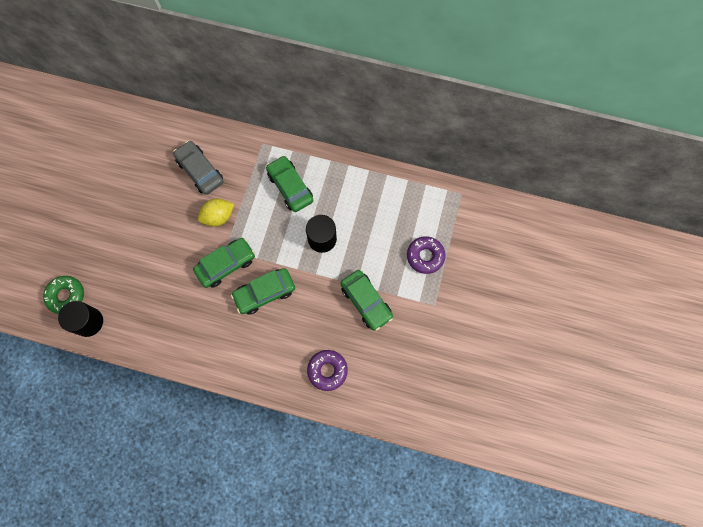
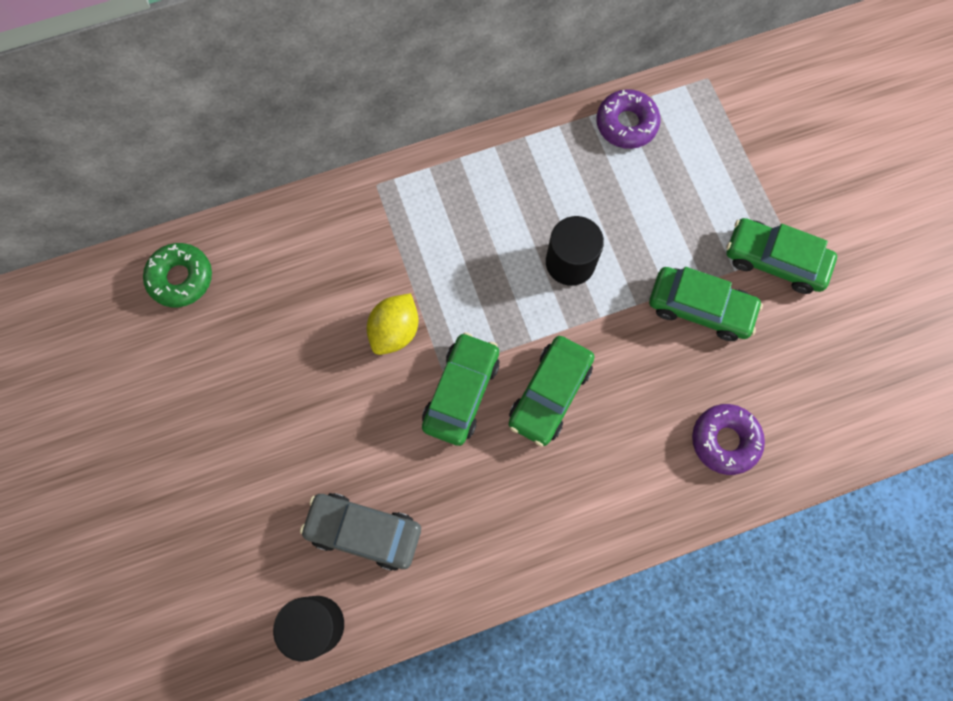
camera: 35 degrees left, 0 degrees up
(66, 296) = (248, 610): green donut -> green donut (181, 278)
(200, 171) = (314, 283): grey car -> grey car (363, 532)
(290, 187) = (467, 220): green car -> green car (775, 261)
(425, 256) = (728, 192): purple donut -> purple donut (626, 124)

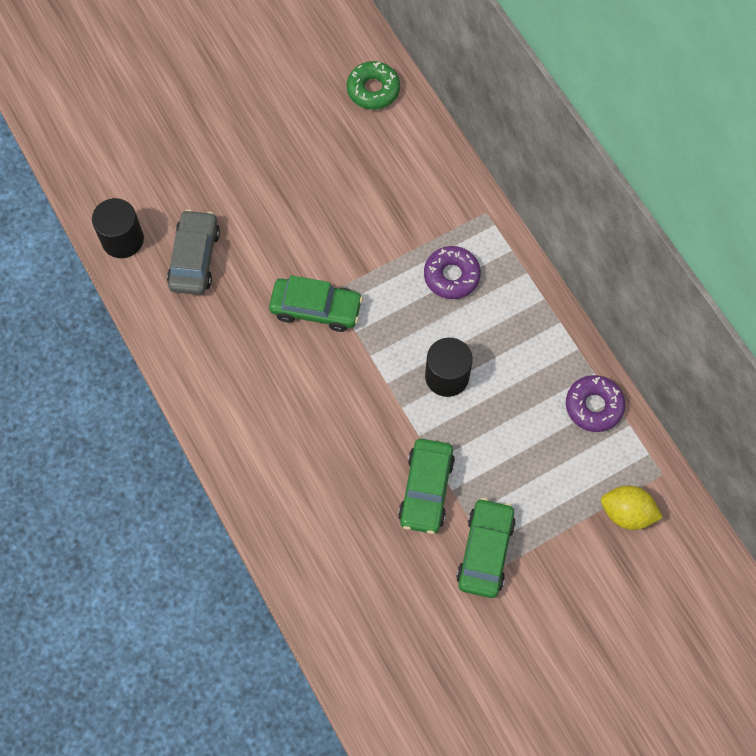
camera: 80 degrees right, 5 degrees down
(395, 331) = (359, 250): yellow lemon -> yellow lemon (626, 513)
(550, 394) = (326, 376): green car -> none
(725, 440) = (309, 522): purple donut -> purple donut (451, 276)

